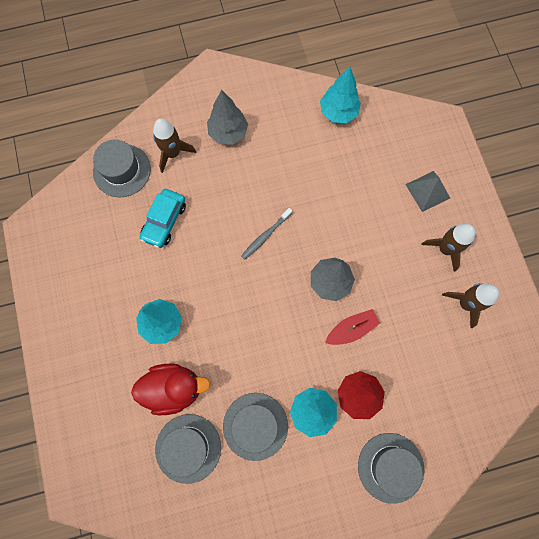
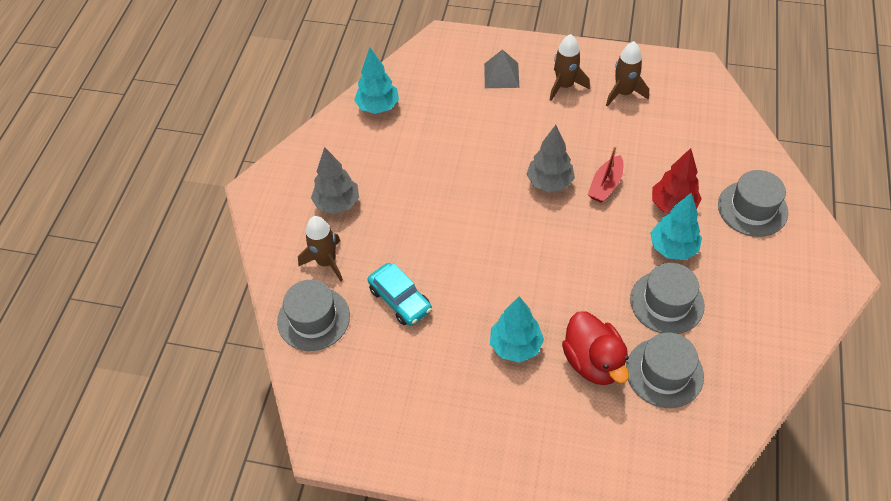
camera: 60 degrees left, 20 degrees down
(173, 388) = (593, 362): red duck -> red duck turned 135 degrees clockwise
(265, 236) = (471, 216): grey toothbrush -> none
(351, 329) = (605, 185): red boat -> red boat turned 150 degrees counterclockwise

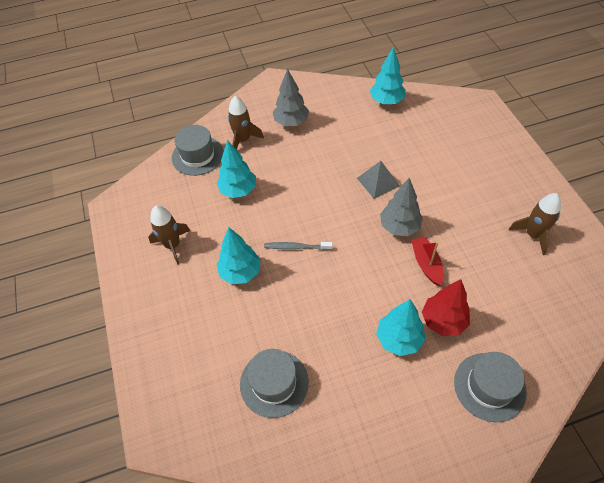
camera: 60 degrees right, 0 degrees up
(400, 299) = (238, 190): turquoise car -> turquoise tree
(501, 75) = (477, 151): grey pyramid -> grey pyramid (378, 182)
(516, 280) = (296, 247): none -> grey toothbrush
(564, 86) = (503, 193): brown rocket -> brown rocket (172, 245)
(593, 362) = (255, 328): red duck -> none
(605, 185) = (426, 264): red boat -> red boat turned 75 degrees clockwise
(666, 302) = (342, 357): grey hat -> none

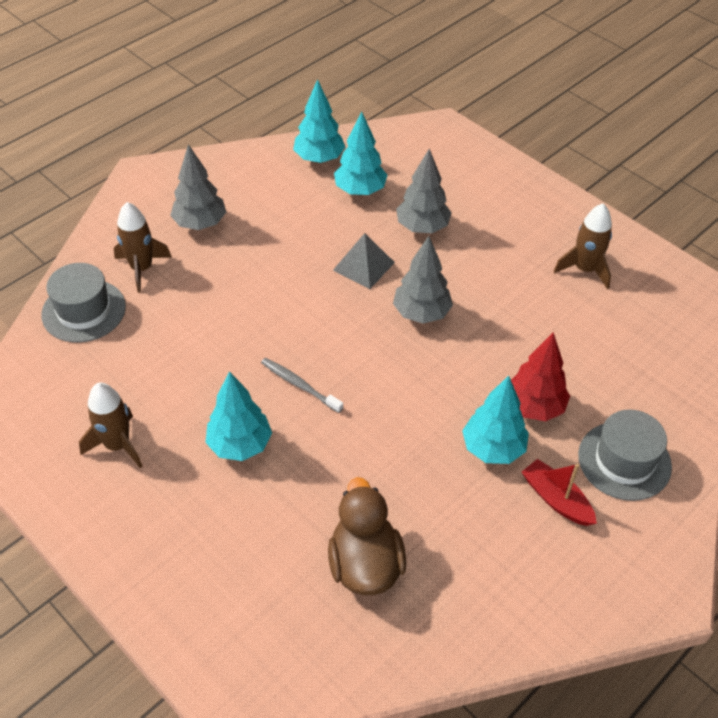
camera: 30 degrees left, 5 degrees down
(238, 190) = (174, 339): turquoise tree -> turquoise tree (360, 190)
(274, 383) = (365, 564): grey hat -> brown duck
(296, 247) = (299, 385): grey toothbrush -> grey toothbrush turned 60 degrees clockwise
(426, 264) = (478, 347): red boat -> red boat (556, 499)
(431, 168) = (422, 227): none -> grey tree

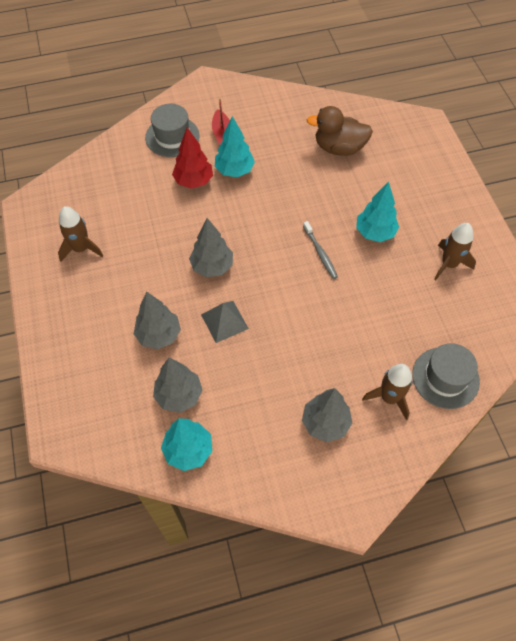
camera: 150 degrees left, 10 degrees up
(360, 190) = (179, 395): turquoise tree -> grey tree
(365, 564) = (339, 148): brown duck -> brown duck turned 75 degrees clockwise

